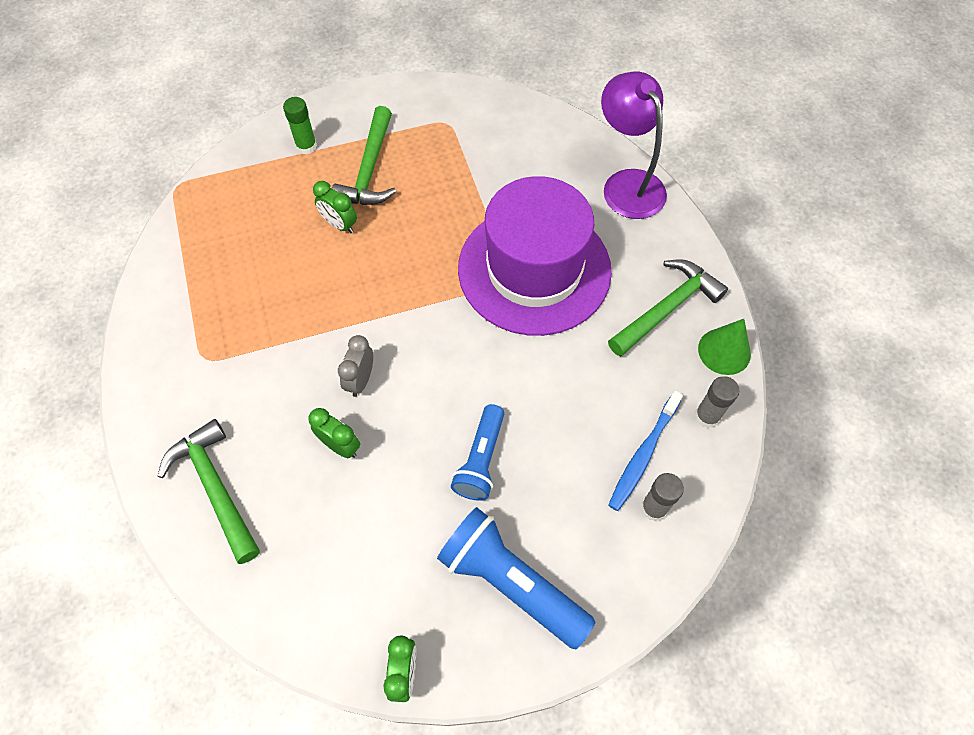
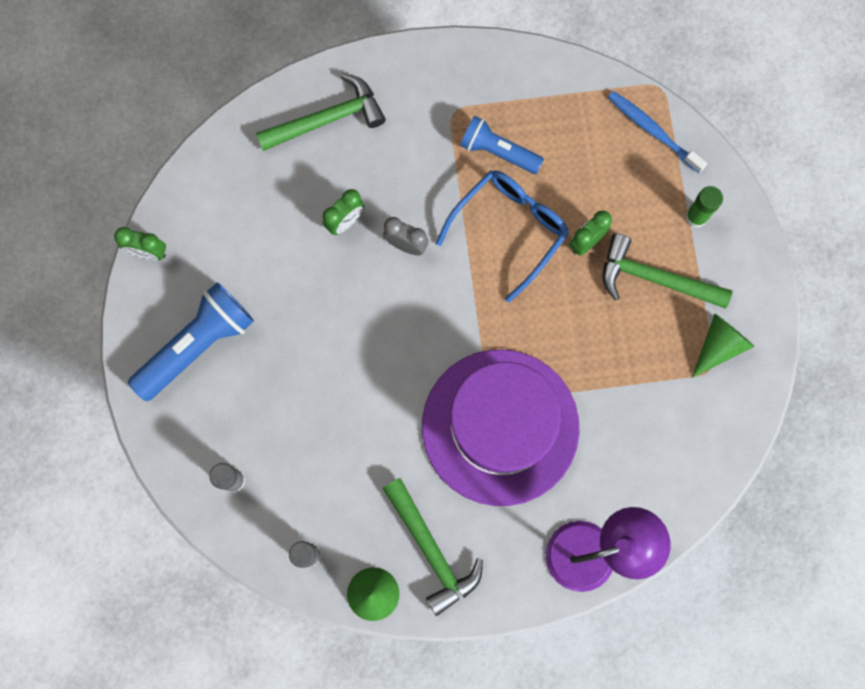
camera: 100 degrees right, 15 degrees up
(334, 289) = (509, 230): none -> blue glasses
(425, 120) = (718, 345): none -> green cone
(481, 460) = (308, 339): blue flashlight -> blue flashlight (498, 151)
(643, 454) = (284, 484): blue toothbrush -> blue toothbrush (653, 131)

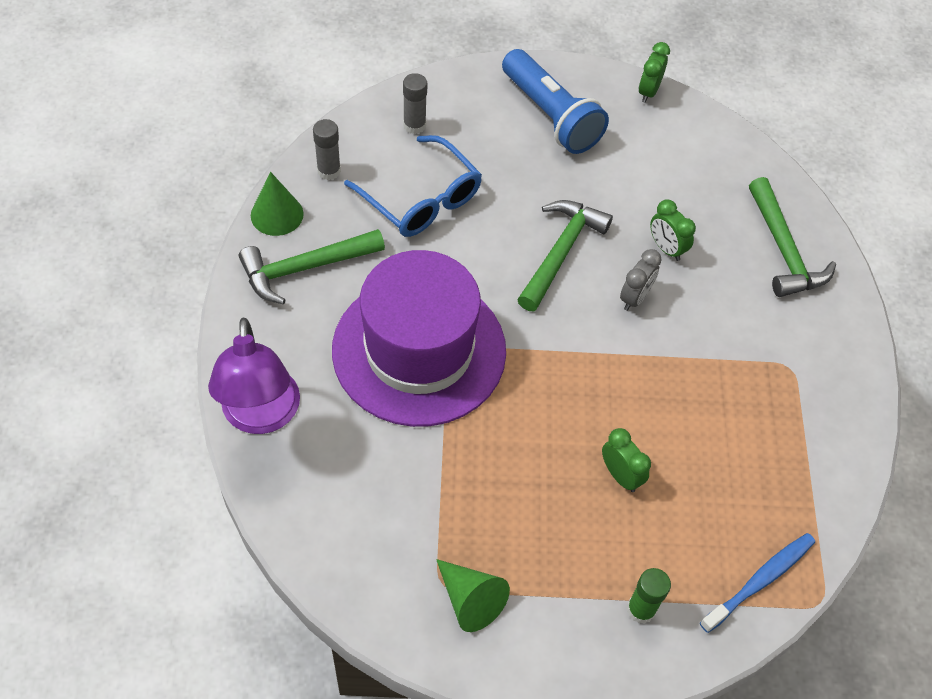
camera: 95 degrees right, 20 degrees down
(498, 151) = (739, 403): blue flashlight -> none
(509, 230) = (643, 398): blue glasses -> blue glasses (421, 199)
(654, 278) = (566, 542): green hammer -> green hammer (561, 252)

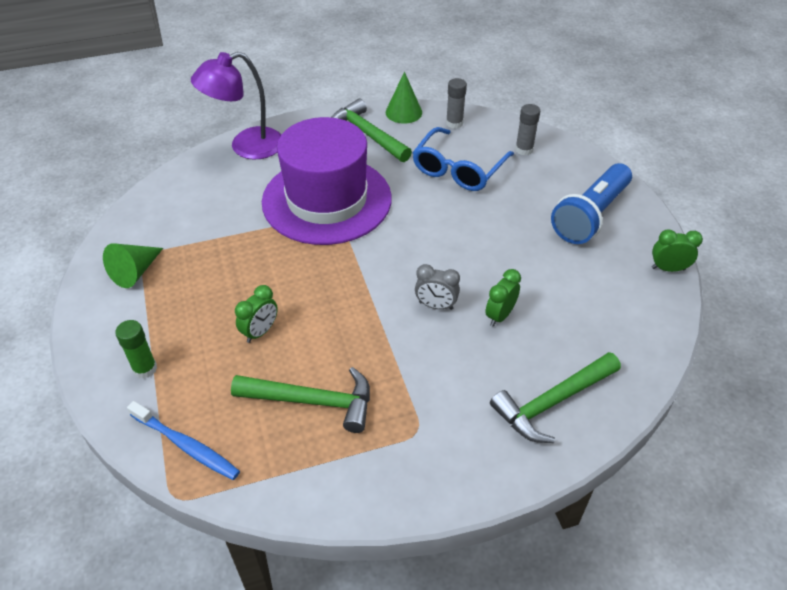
camera: 75 degrees right, 10 degrees down
(561, 252) = (456, 252): green hammer -> green hammer (313, 401)

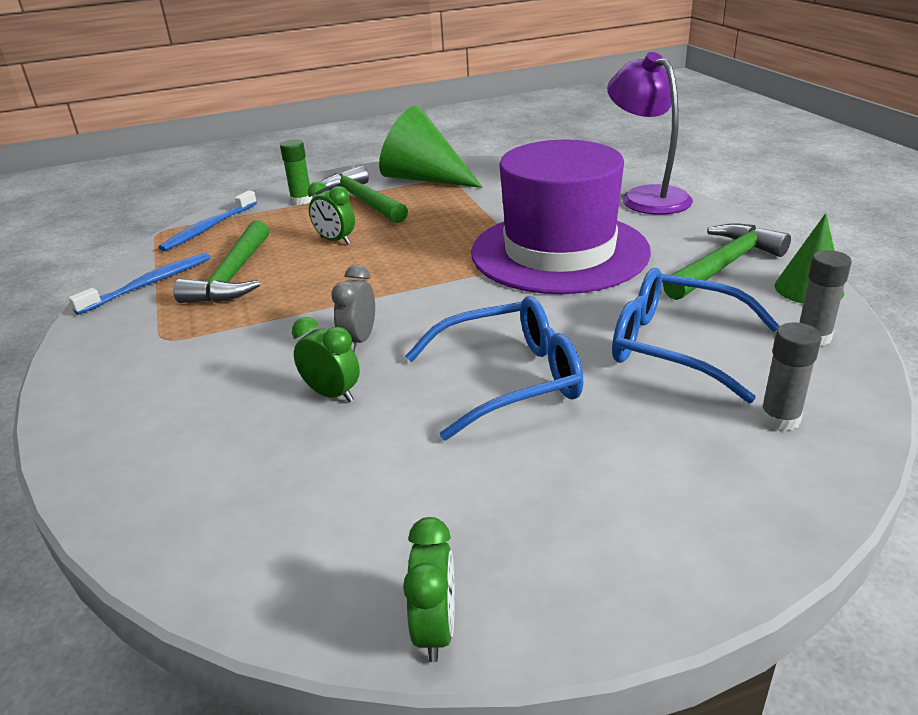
camera: 90 degrees right, 15 degrees down
(135, 272) = (424, 179): green cone -> green cone, size x1.66
(312, 471) = (149, 284): none -> blue toothbrush
(487, 235) = (509, 379): none -> blue glasses
(552, 403) = (156, 442): green hammer -> green hammer (362, 201)
(590, 216) = (592, 508): blue flashlight -> none

